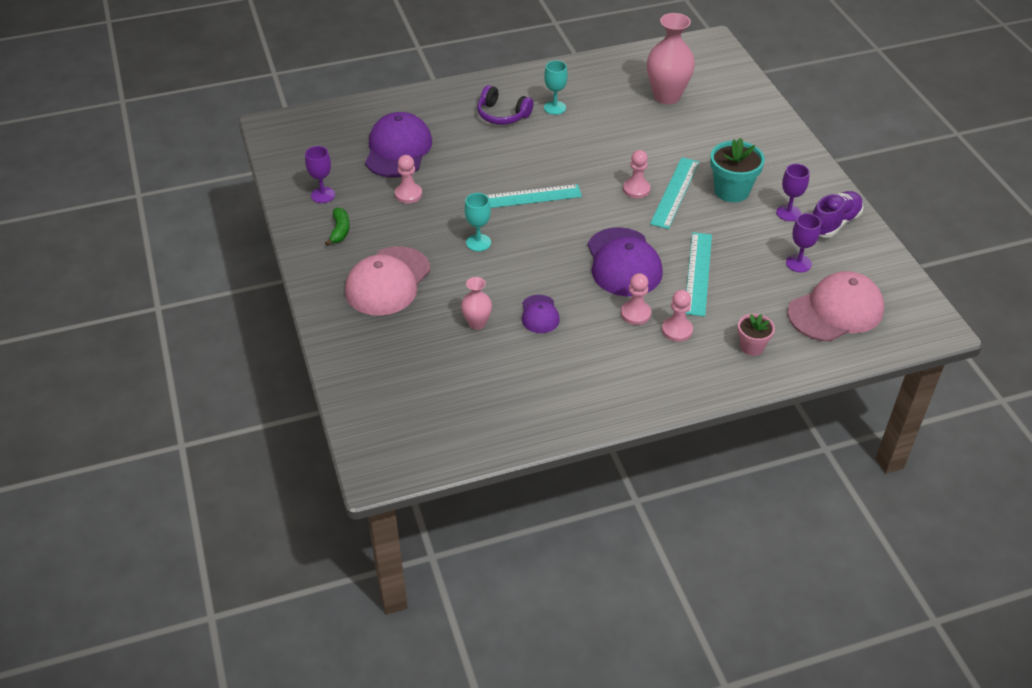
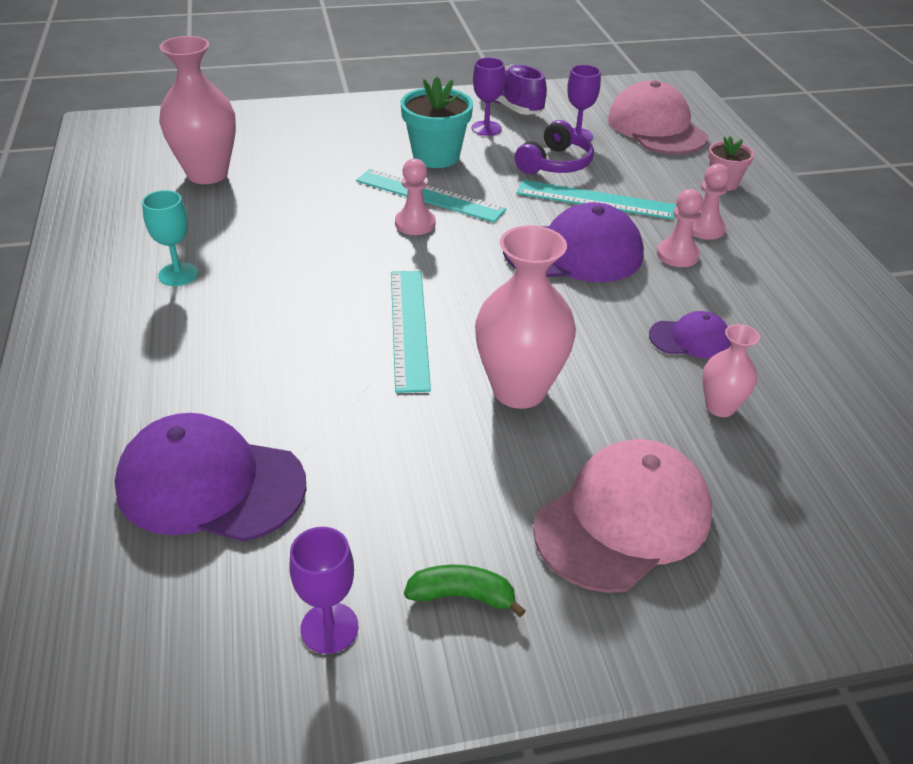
camera: 85 degrees left, 5 degrees down
(387, 281) = (623, 519): pink cap -> pink cap turned 75 degrees counterclockwise
(408, 194) = (364, 475): pink pawn -> none
(478, 242) = (519, 390): turquoise goblet -> pink vase
(502, 115) = (166, 333): purple headphones -> purple headphones (555, 164)

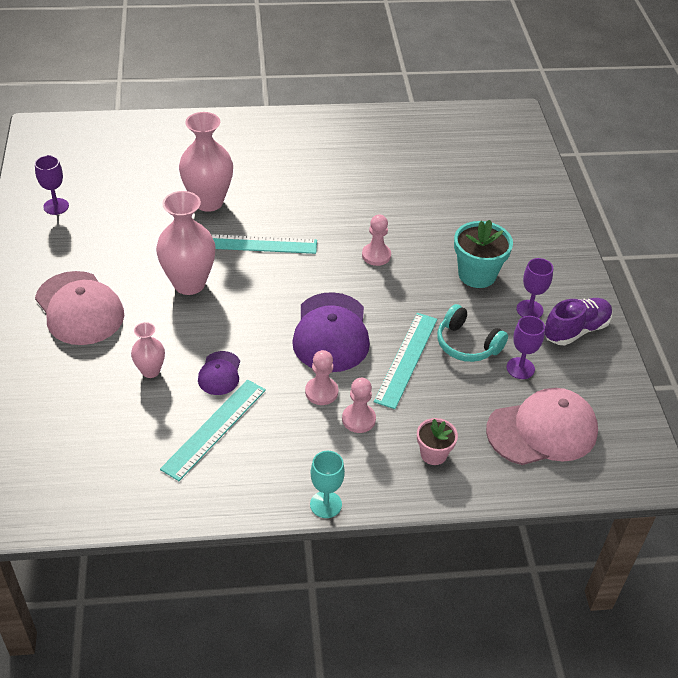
camera: 95 degrees right, 5 degrees up
(178, 274) = (326, 155): turquoise goblet -> turquoise goblet (326, 504)
(207, 174) = (446, 162): pink vase -> pink vase (208, 202)
(210, 484) = (150, 172): purple cap -> none
(429, 195) = (415, 266): turquoise ruler -> turquoise ruler (214, 428)
(462, 596) = (56, 246): green banana -> none
(555, 164) = (467, 344): purple headphones -> turquoise headphones

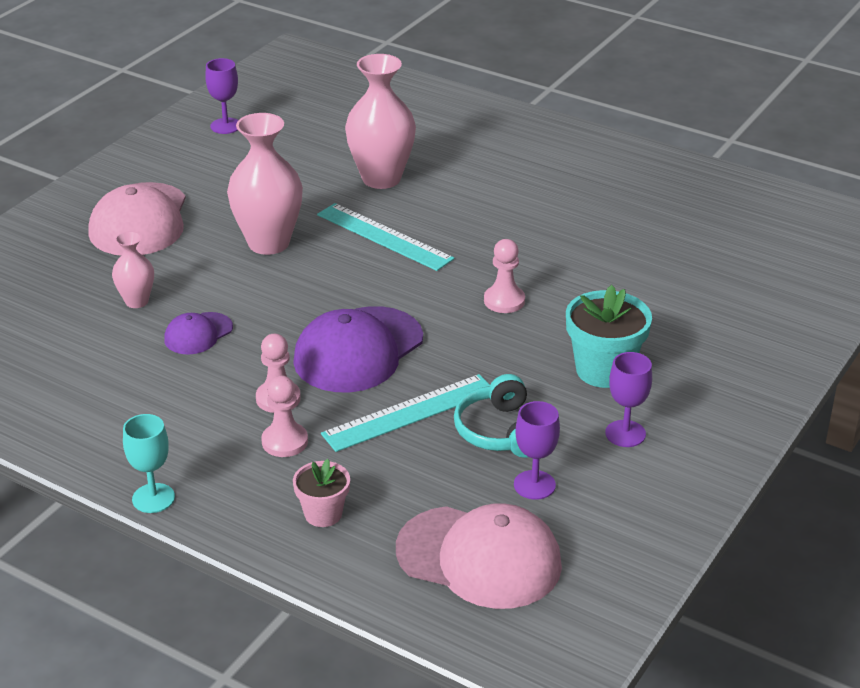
camera: 40 degrees right, 10 degrees down
(214, 428) = (133, 378): turquoise ruler -> none
(576, 330) = (659, 481): purple shoe -> none

